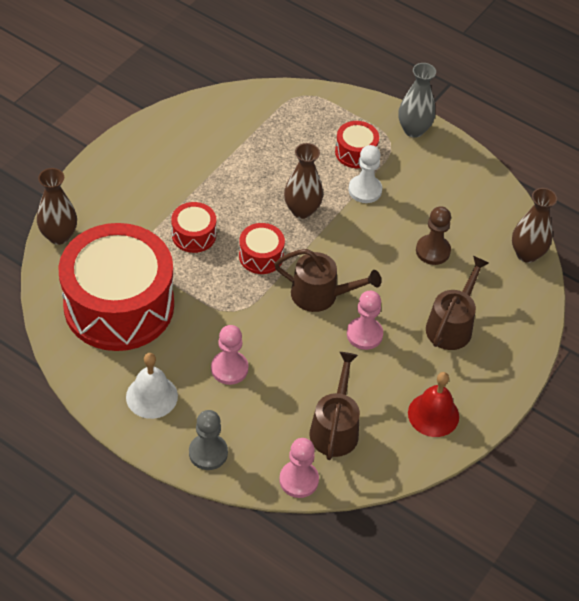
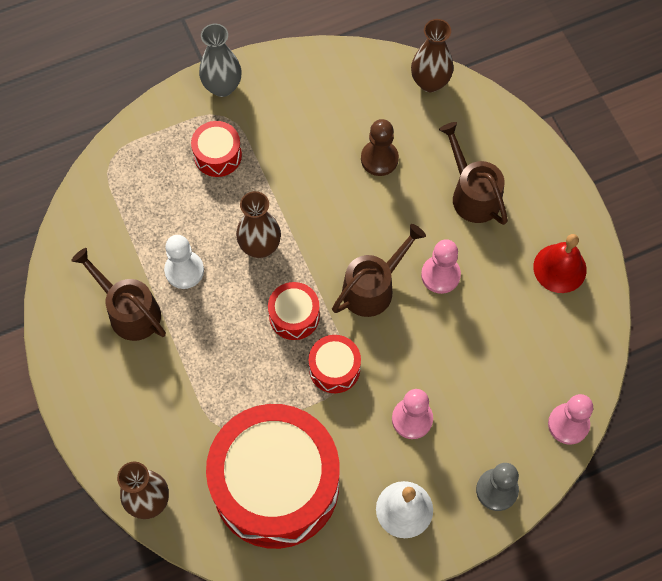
camera: 55 degrees left, 15 degrees up
(194, 235) = (229, 365): red drum -> red drum (334, 368)
(335, 428) = (529, 361): brown watering can -> brown watering can (129, 311)
(365, 190) = (270, 175): white pawn -> white pawn (184, 270)

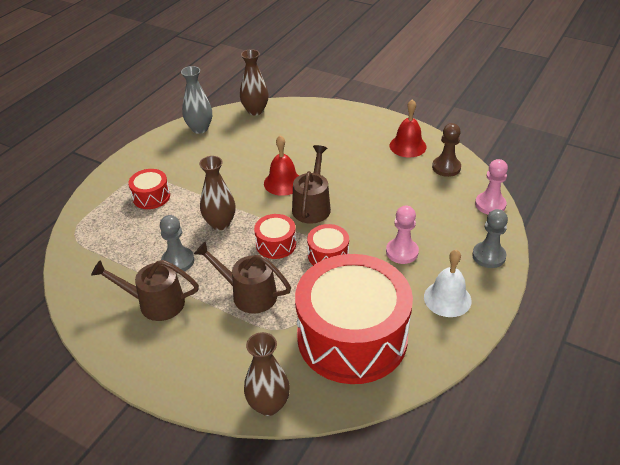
camera: 35 degrees left, 25 degrees down
(184, 270) = (178, 261): white pawn -> grey pawn
(222, 86) = (126, 166): grey vase -> grey vase (200, 128)
(369, 229) = (283, 183): none -> red bell
(379, 159) = (258, 152): brown pawn -> brown pawn (446, 167)
(440, 275) = (346, 181): pink pawn -> none
(472, 194) = (327, 141): brown watering can -> brown watering can (249, 294)

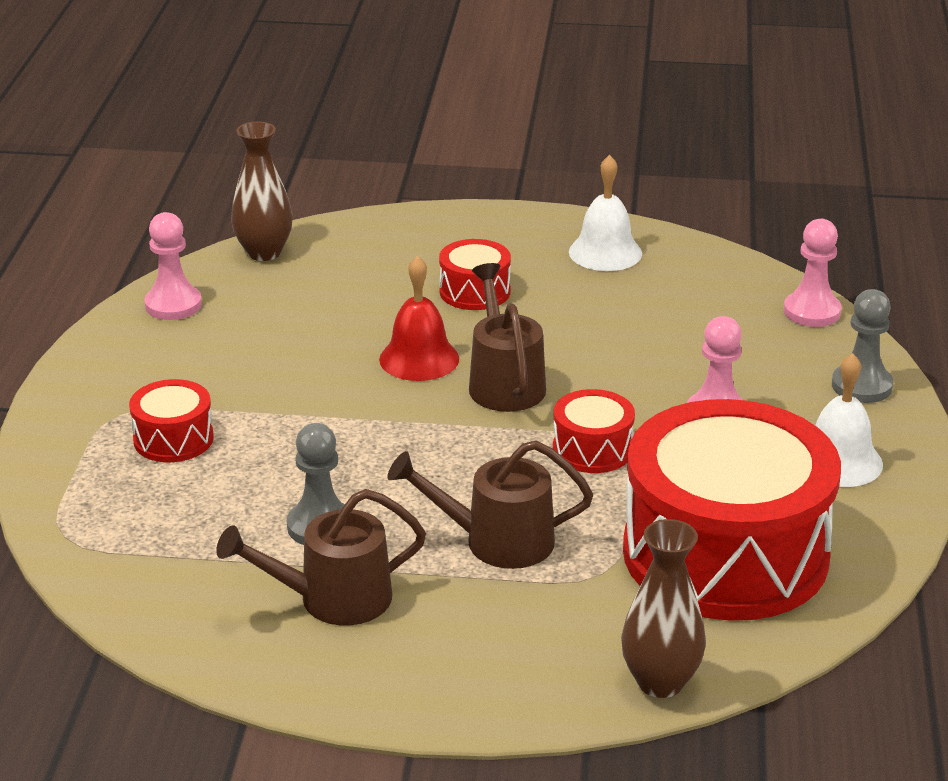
camera: 25 degrees left, 10 degrees down
(200, 128) = (173, 305): grey vase -> pink pawn
(220, 223) = (352, 450): brown vase -> none
(276, 244) = (485, 456): red drum -> red drum (475, 291)
(407, 146) = (605, 252): red bell -> white bell
(446, 167) = (698, 272): brown pawn -> none

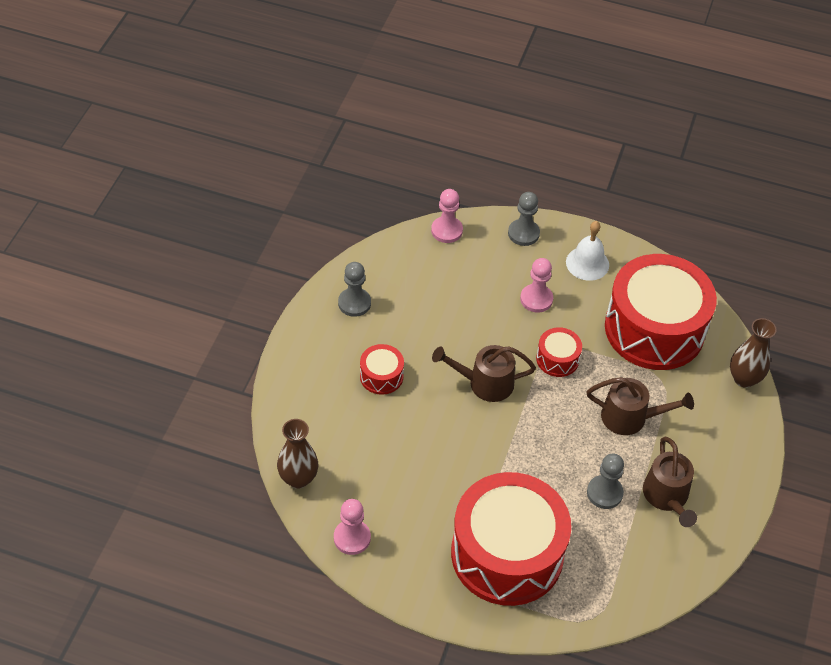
camera: 80 degrees left, 20 degrees up
(173, 439) = (507, 554): red drum -> red drum, size x2.38
(419, 359) = (449, 418): red bell -> none
(497, 541) = (630, 417): brown watering can -> brown watering can turned 90 degrees counterclockwise
(605, 252) = (354, 303): white bell -> grey pawn

